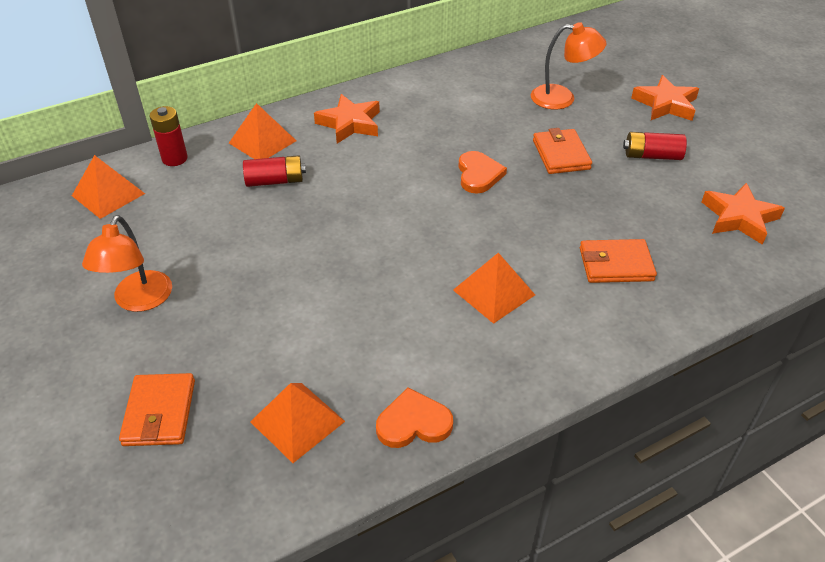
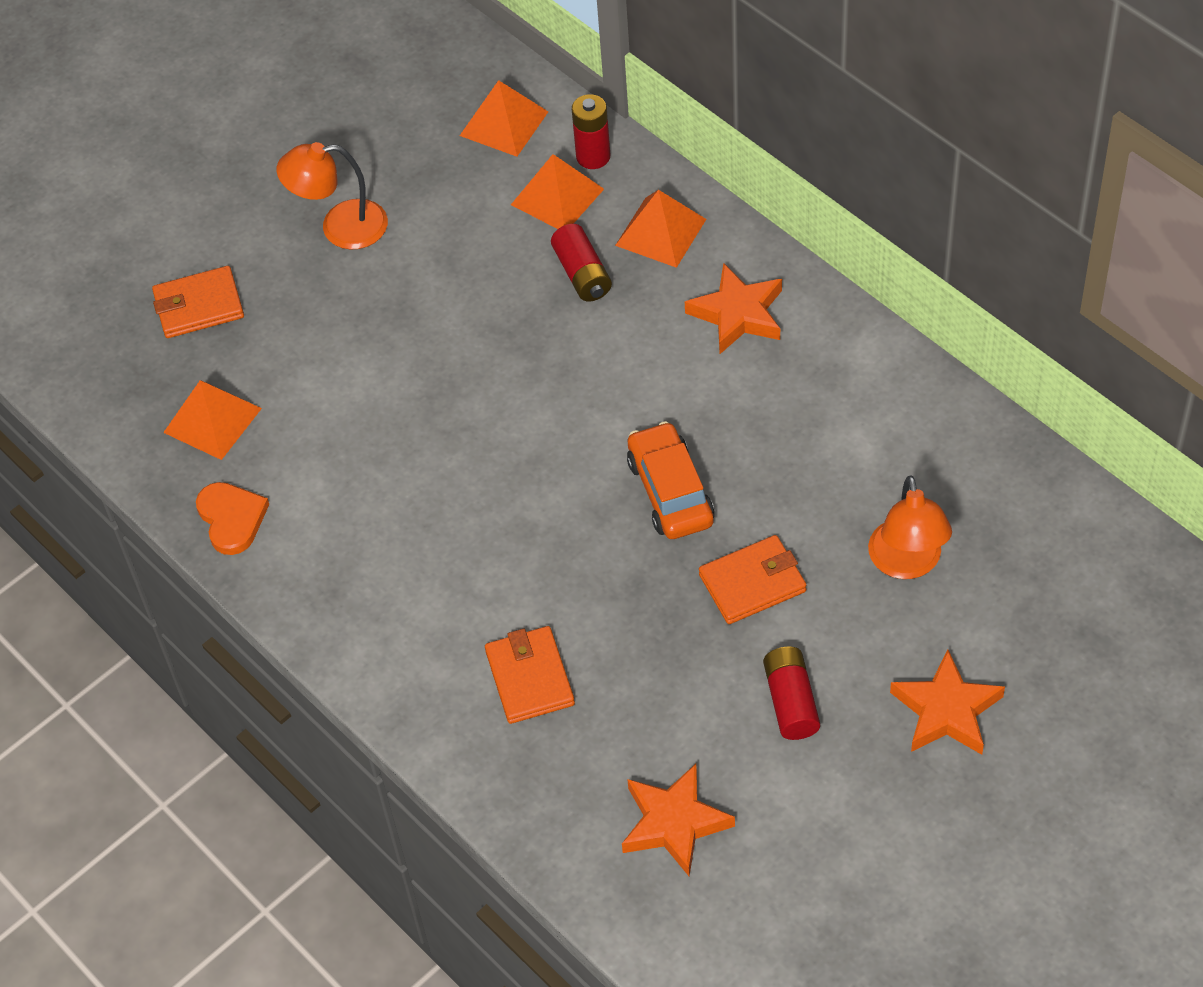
camera: 80 degrees right, 10 degrees up
(478, 174) = (670, 491): orange heart -> orange car
(493, 292) = (442, 553): orange pyramid -> orange pyramid (557, 196)

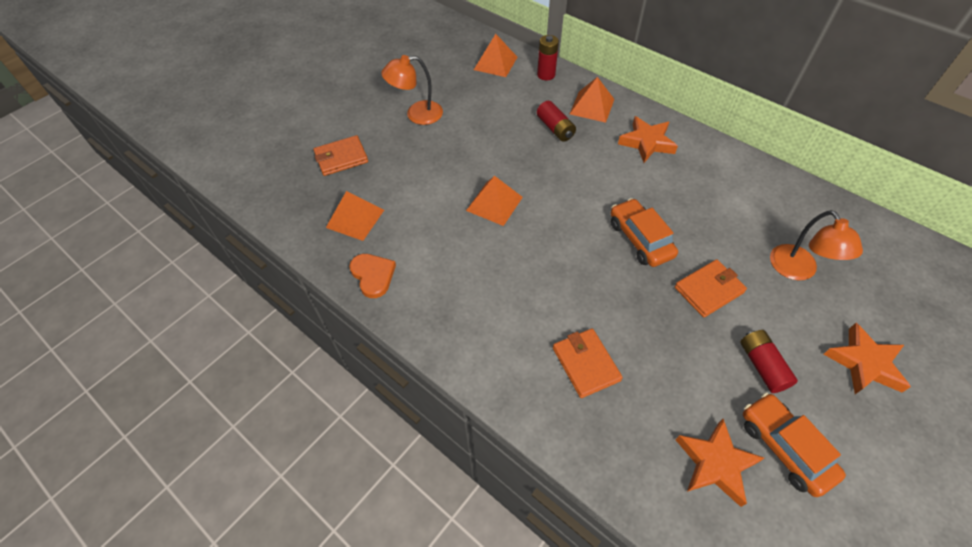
camera: 10 degrees left, 0 degrees up
(557, 196) = (532, 93): orange pyramid -> orange pyramid (494, 203)
(778, 812) = (784, 447): none -> orange car

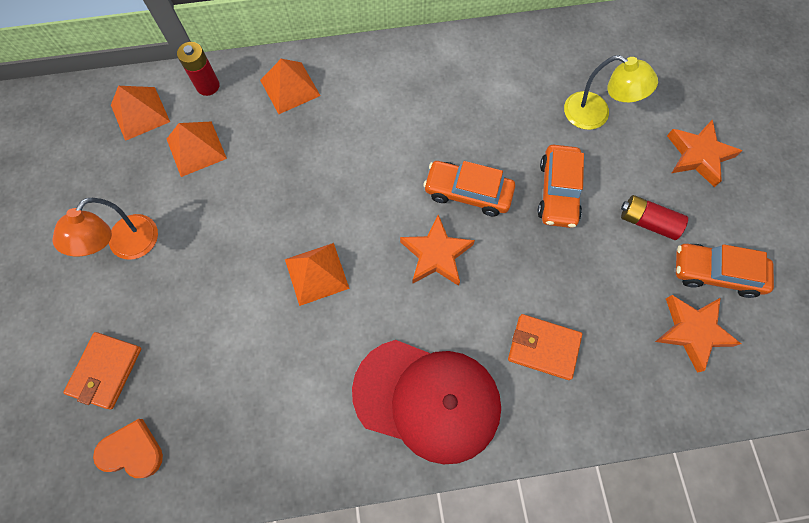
camera: 50 degrees left, 15 degrees up
(355, 218) = (204, 420): orange pyramid -> orange pyramid (196, 148)
(373, 275) = (293, 456): orange heart -> orange heart (132, 451)
(477, 320) = (427, 399): none -> red cap
(555, 128) = (283, 142): red battery -> none
(647, 142) = (376, 88): orange star -> orange star (436, 254)
(708, 290) = (558, 192): orange wallet -> orange car
(798, 270) = (595, 115): orange lamp -> yellow lamp

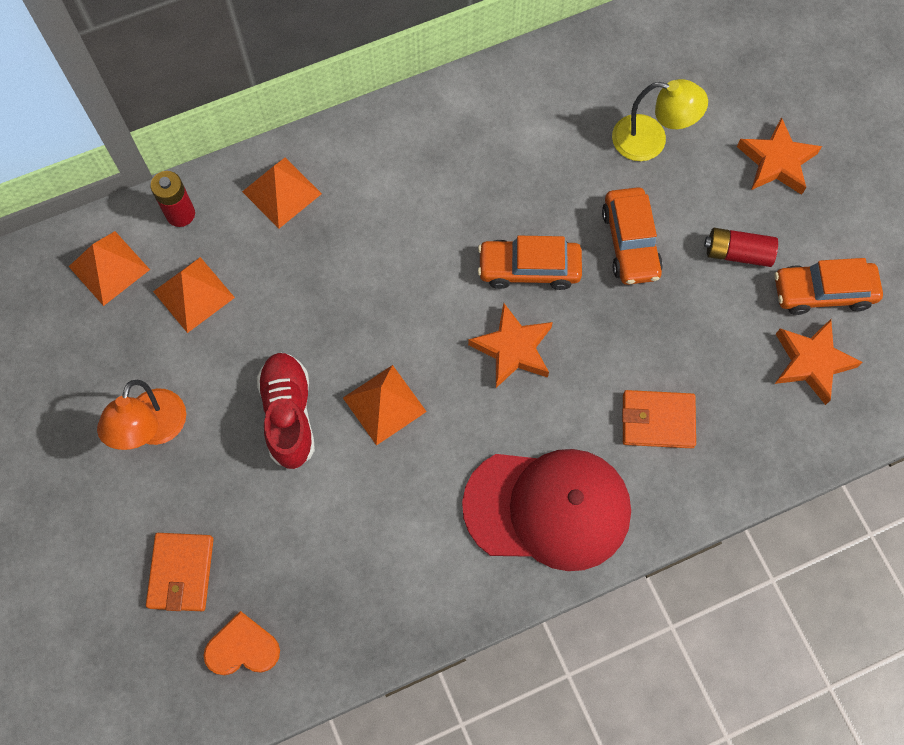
camera: 15 degrees left, 0 degrees up
(237, 262) = (289, 415): none -> red shoe

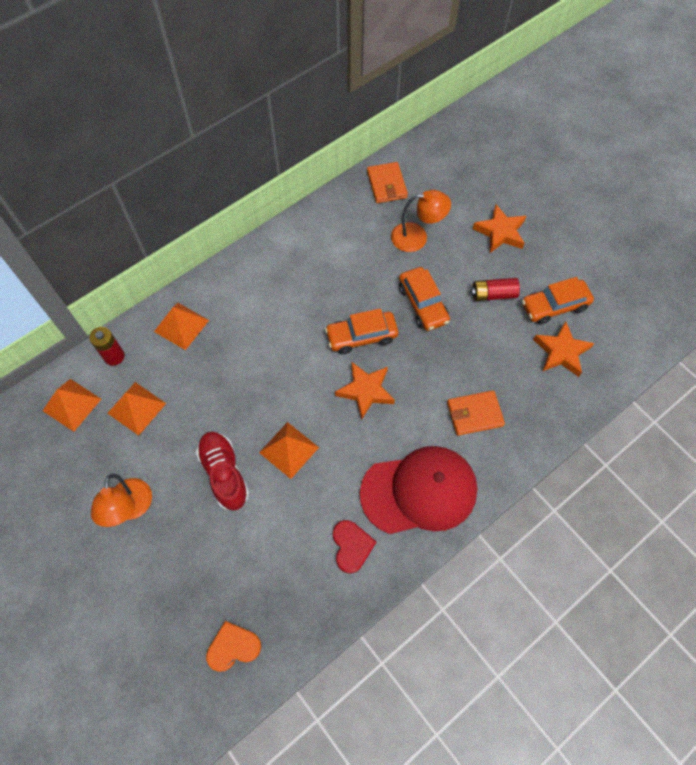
camera: 15 degrees left, 5 degrees down
(181, 572) = (175, 605): orange wallet -> orange wallet (386, 185)
(434, 558) = (351, 546): none -> red heart
(651, 140) = (417, 237): yellow lamp -> orange lamp

